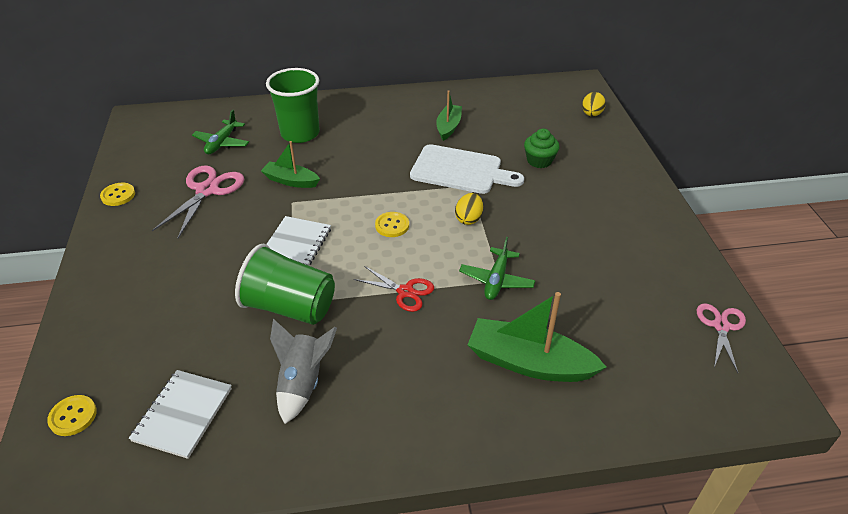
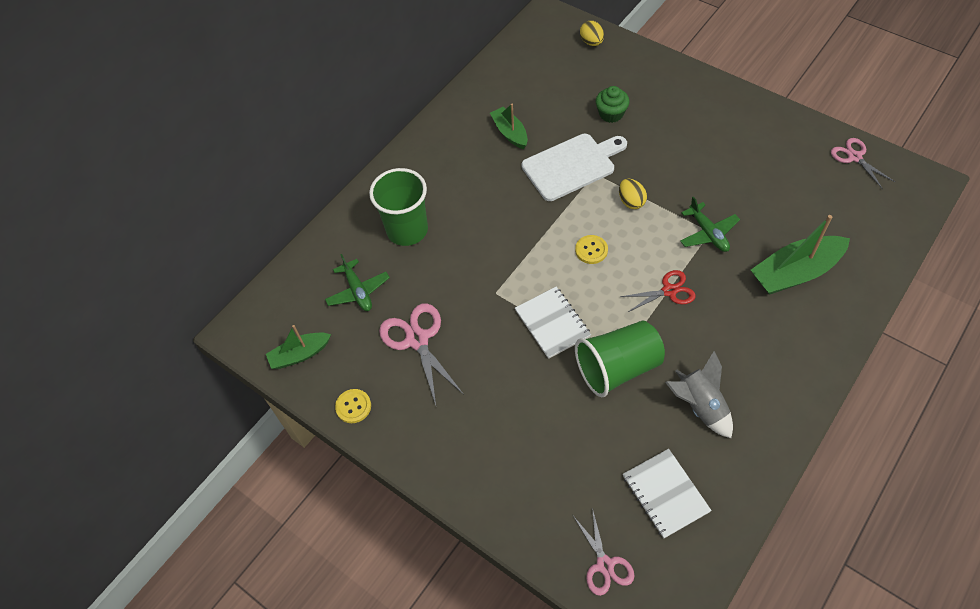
camera: 40 degrees left, 15 degrees up
(73, 416) = (604, 565): yellow button -> pink scissors
(291, 181) = (467, 276): green boat -> green boat (300, 354)

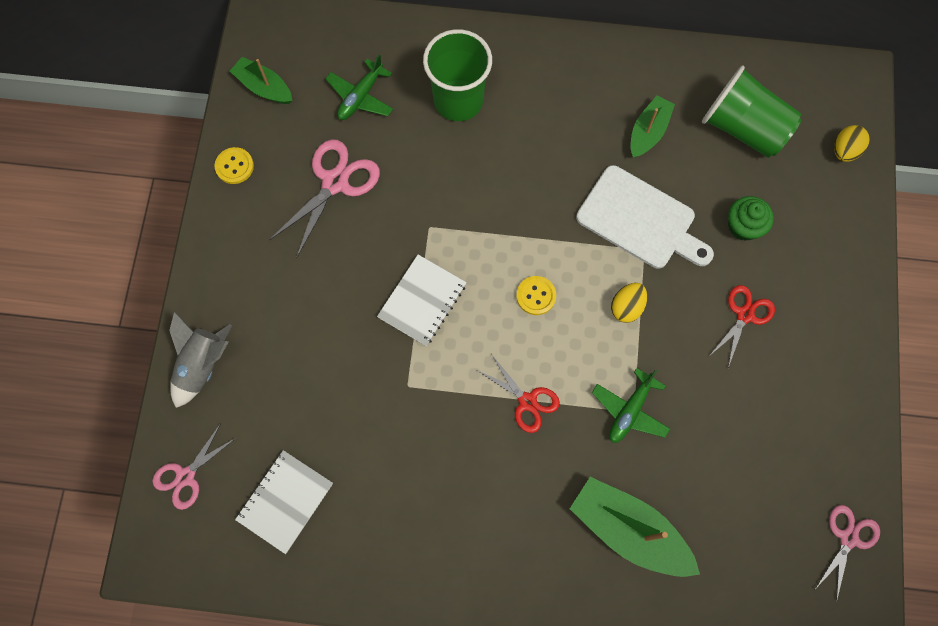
camera: 55 degrees right, 15 degrees up
(618, 368) = (403, 391): green cup -> green cup (743, 128)
(674, 141) = (744, 315): none -> red scissors
(700, 406) = (401, 494): grey rocket -> grey rocket (203, 365)

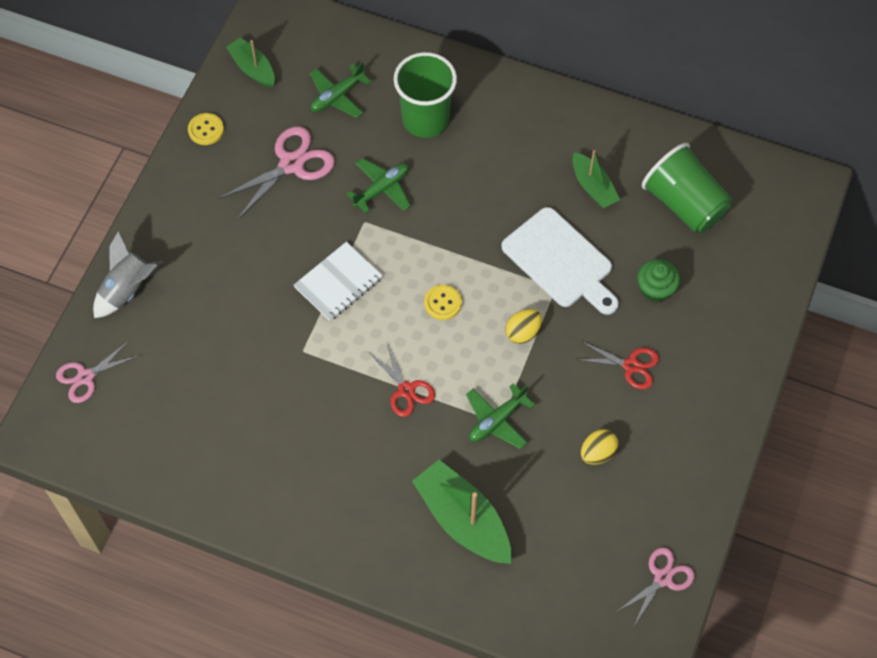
camera: 15 degrees right, 10 degrees down
(285, 501) = (165, 419): white notebook -> none
(436, 187) = (381, 189): none -> green plane
(648, 132) = (593, 187): green boat -> green boat turned 105 degrees clockwise
(744, 315) = (630, 365): red scissors -> red scissors turned 60 degrees clockwise
(844, 150) = (775, 246): yellow egg -> yellow egg (598, 453)

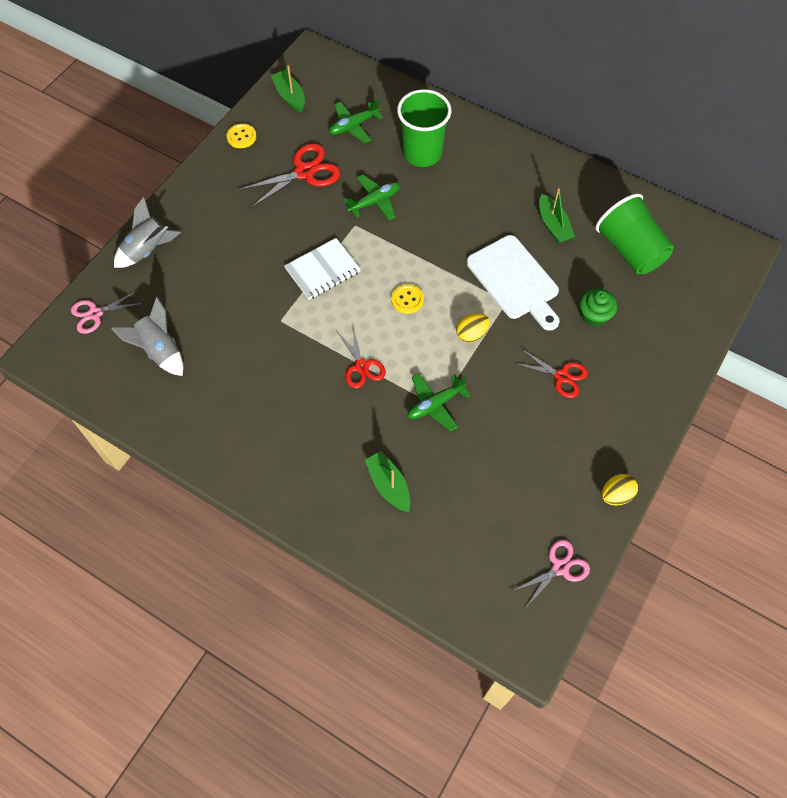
camera: 10 degrees right, 0 degrees up
(172, 409) = (160, 350): none -> grey rocket
(291, 164) = (304, 172): pink scissors -> red scissors
(463, 520) = (388, 485): green boat -> green boat, size x0.60
(598, 453) = (519, 446): yellow egg -> yellow egg (616, 495)

